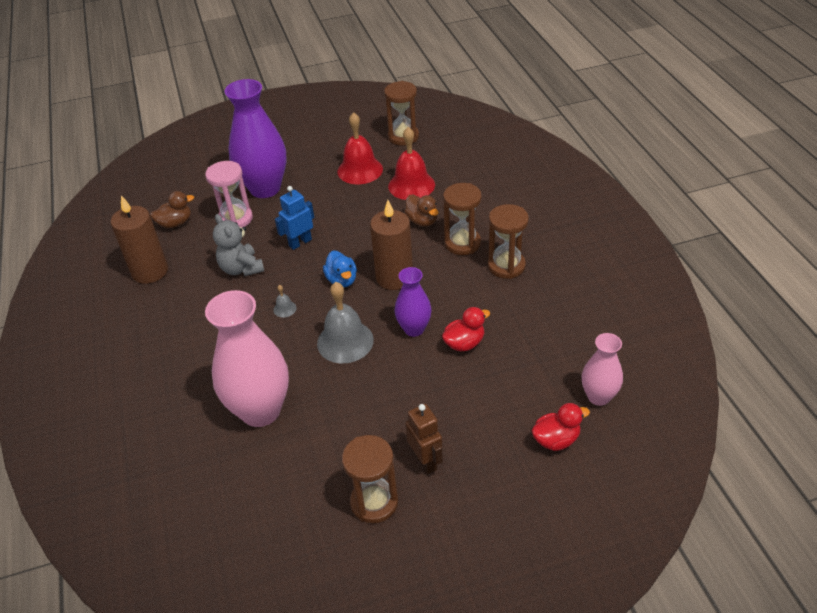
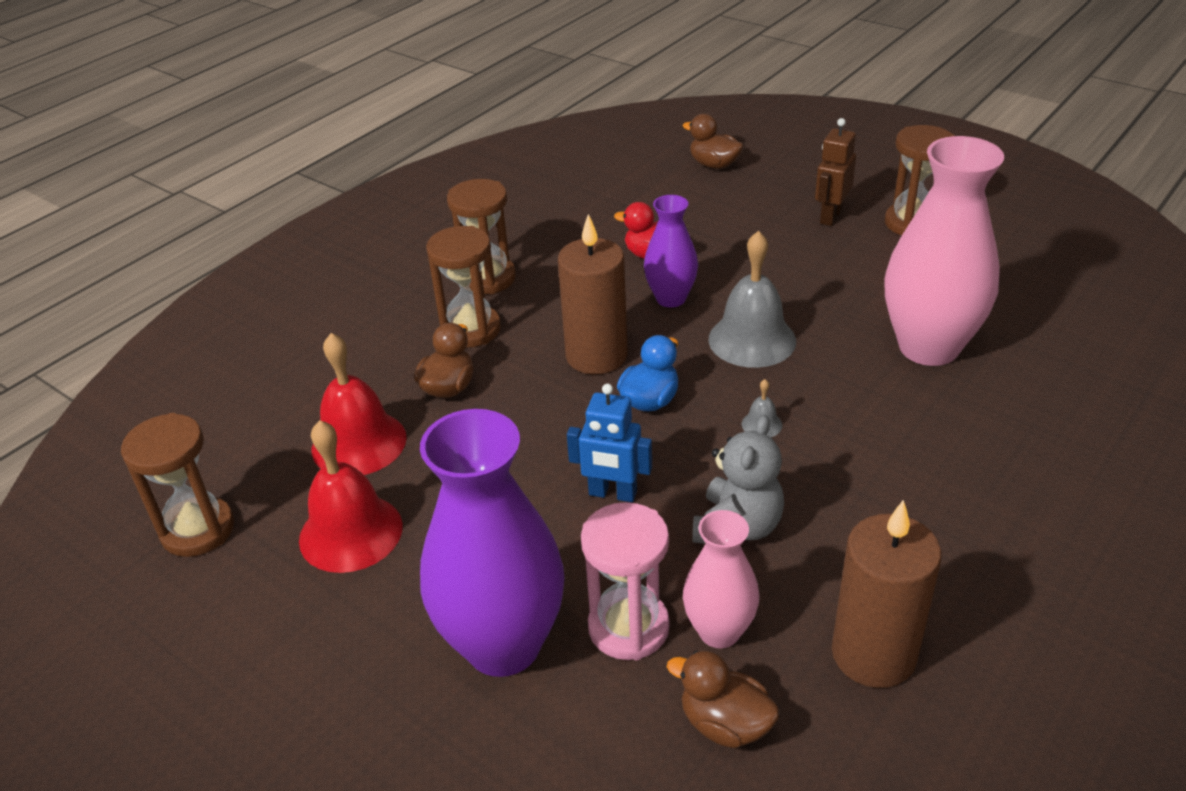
camera: 125 degrees left, 5 degrees down
(556, 440) = (714, 165): red duck -> brown duck
(598, 397) = (635, 161): pink vase -> pink vase (719, 631)

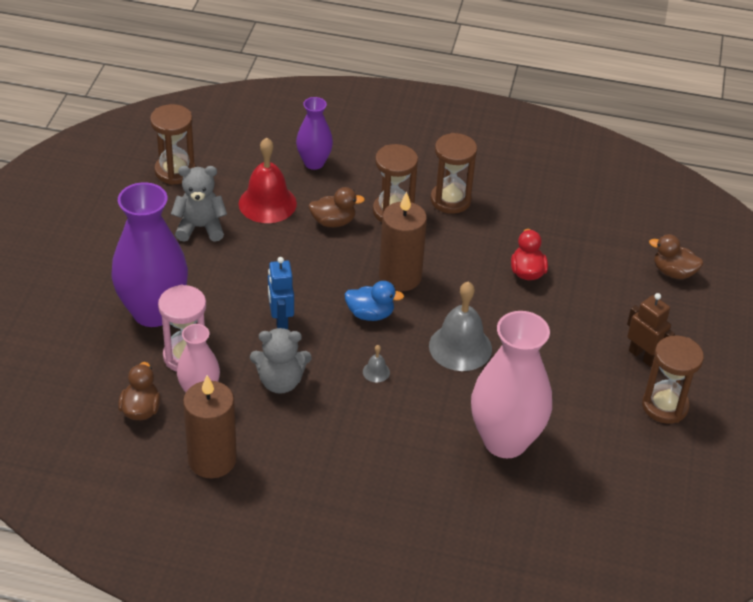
camera: 60 degrees right, 5 degrees up
(351, 532) = (200, 227): red bell -> grey teddy bear
(671, 298) = (482, 295): purple vase -> purple vase (314, 163)
(714, 165) = (673, 272): brown duck -> brown duck turned 75 degrees counterclockwise
(830, 216) = (642, 356): brown robot -> brown robot turned 45 degrees clockwise

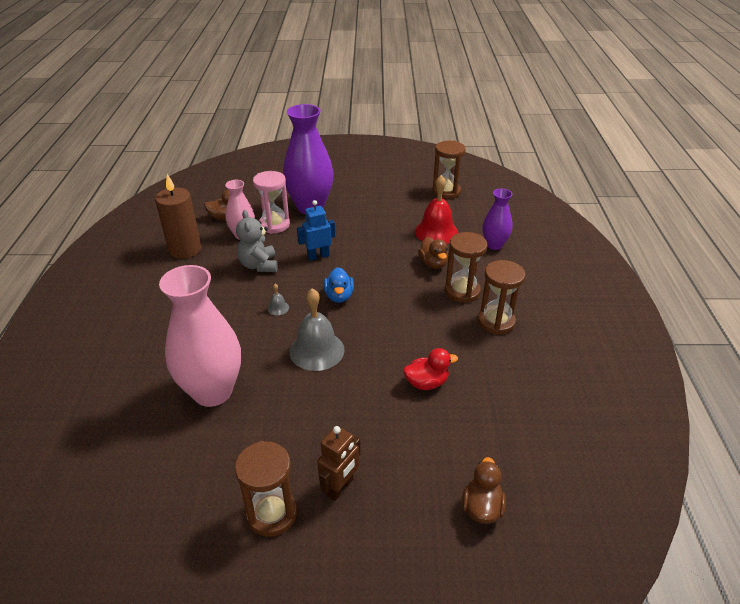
camera: 80 degrees right, 5 degrees down
(200, 227) = (396, 210): grey teddy bear -> none
(400, 277) = (387, 306): brown candle -> none

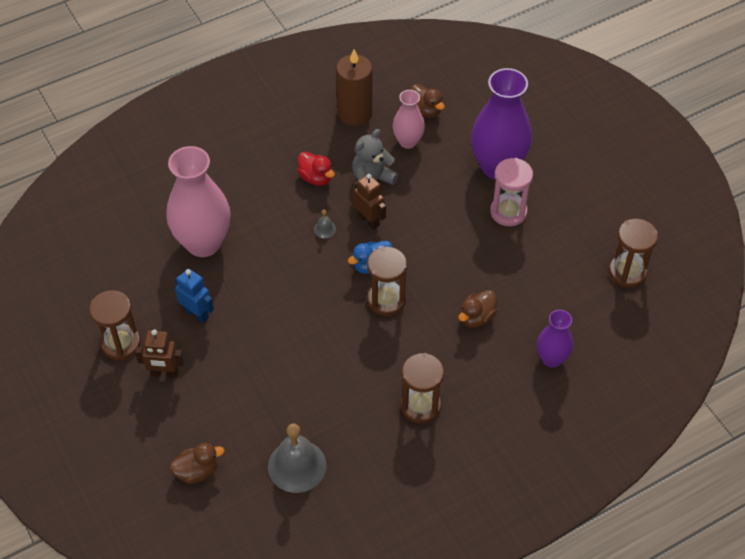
camera: 60 degrees right, 15 degrees up
(274, 225) = (443, 156): pink hourglass -> pink hourglass (508, 212)
(294, 281) = (369, 220): none -> brown robot
(317, 350) = (291, 286): grey bell -> grey bell (297, 466)
(318, 256) = (419, 218): blue robot -> blue robot (197, 314)
(426, 383) = (303, 382): red duck -> red duck (316, 178)
(436, 232) = (536, 297): red bell -> none
(462, 291) = (448, 360): brown hourglass -> brown hourglass (386, 300)

